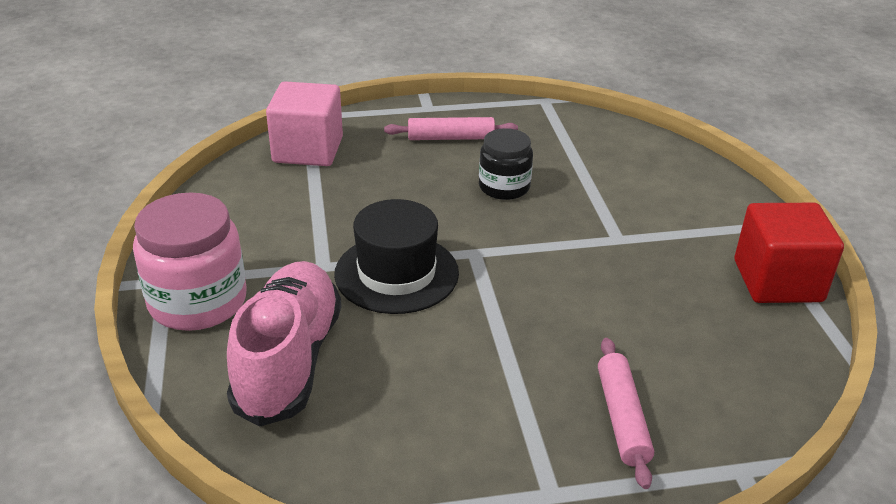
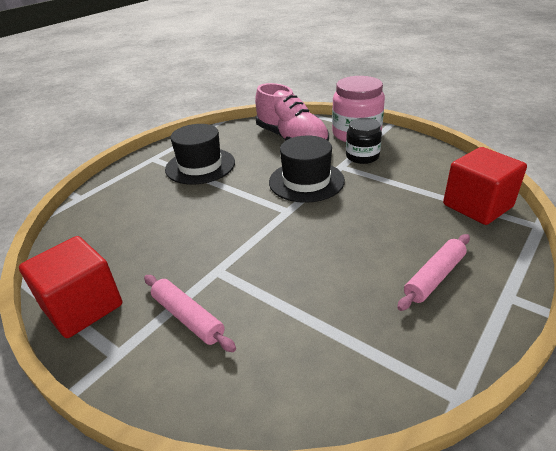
camera: 140 degrees right, 0 degrees up
(308, 150) = (477, 206): pink cube -> red cube
(491, 405) = (200, 166): none -> black hat
(504, 187) = (333, 260): black jar -> black jar (362, 156)
(622, 418) = (142, 188): pink rolling pin -> pink rolling pin (188, 317)

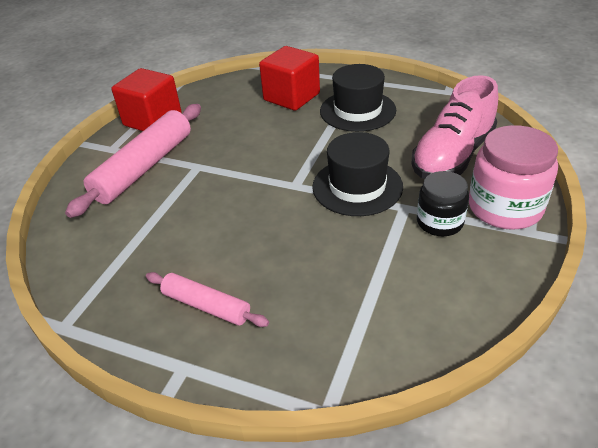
camera: 75 degrees right, 5 degrees up
(188, 317) = (144, 167): pink rolling pin -> pink rolling pin, size x1.77
(477, 206) = (356, 345): red cube -> red cube (291, 97)

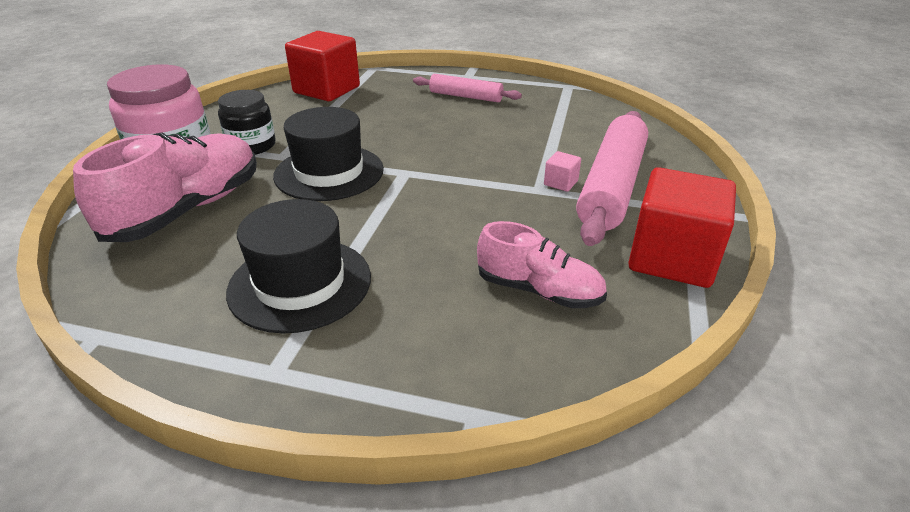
camera: 170 degrees right, 5 degrees down
(178, 171) = (560, 183): none -> pink cube
(234, 106) = (539, 290): none -> pink shoe
(291, 97) = (428, 316): red cube -> red cube (326, 90)

